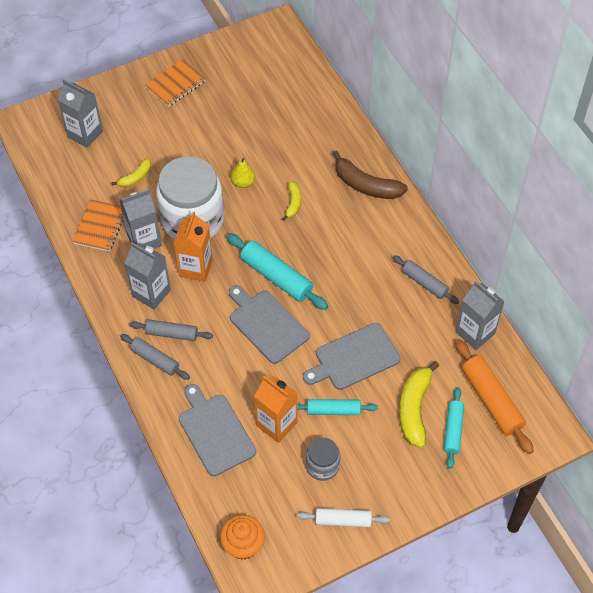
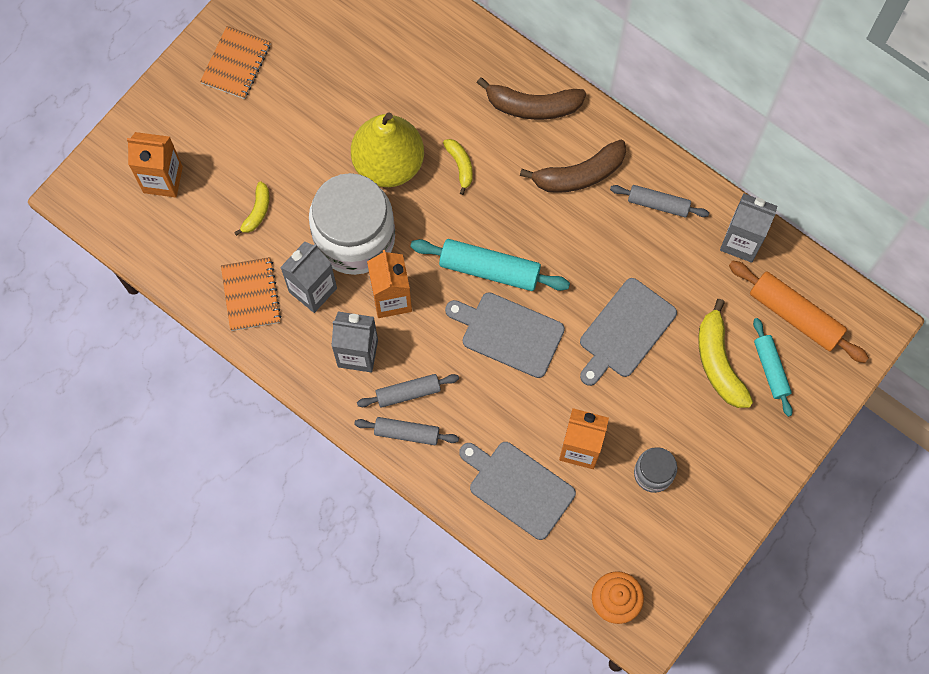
camera: 25 degrees left, 15 degrees up
(85, 134) = (163, 179): grey carton -> orange carton
(243, 182) = (388, 163): yellow pear -> yellow pear, size x2.30
(333, 410) = (633, 404): turquoise rolling pin -> none
(343, 520) = (705, 525): white rolling pin -> none
(376, 241) = (579, 174): none -> brown banana

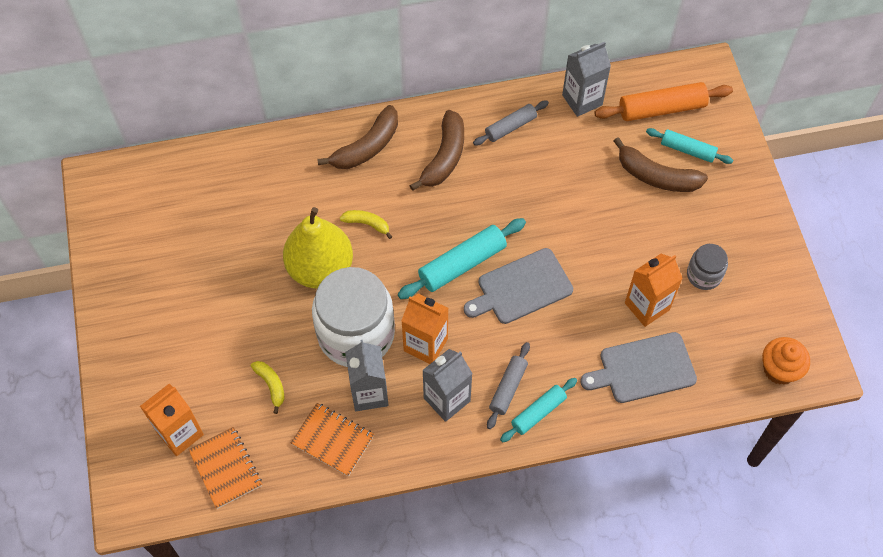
camera: 50 degrees left, 10 degrees down
(236, 63) = (140, 311): orange notebook -> orange notebook (225, 468)
(406, 433) = (538, 412): grey rolling pin -> turquoise rolling pin
(625, 331) = (584, 215): grey cutting board -> none
(718, 362) = (656, 176): yellow banana -> brown banana

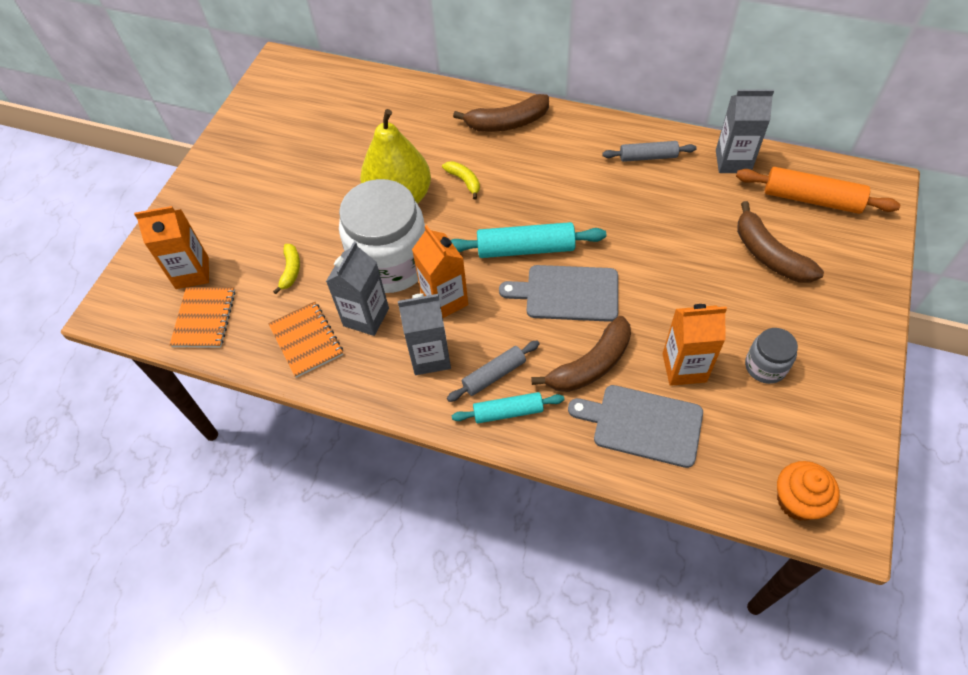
camera: 35 degrees right, 5 degrees down
(444, 157) = (570, 157): brown banana -> brown banana (590, 365)
(687, 150) = (817, 245): turquoise rolling pin -> none

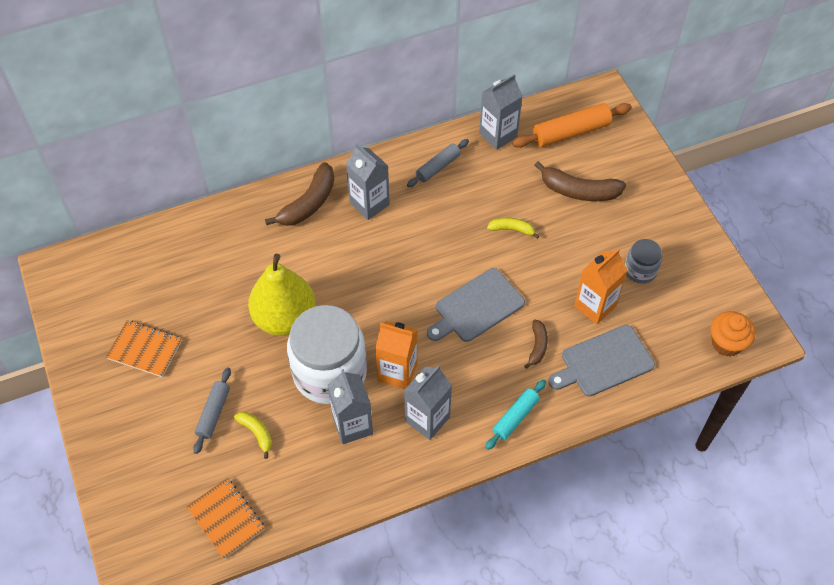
camera: 45 degrees left, 0 degrees up
(192, 273) = (175, 493): orange carton -> none
(306, 340) = (325, 475): orange notebook -> orange notebook (145, 349)
(464, 181) = (321, 272): yellow banana -> yellow banana (512, 229)
(494, 375) = (482, 399): grey rolling pin -> grey rolling pin (214, 413)
(525, 249) = (417, 294): turquoise rolling pin -> none
(557, 152) = (369, 204): none -> grey carton
(590, 365) = (537, 346): brown banana -> brown banana, size x0.55

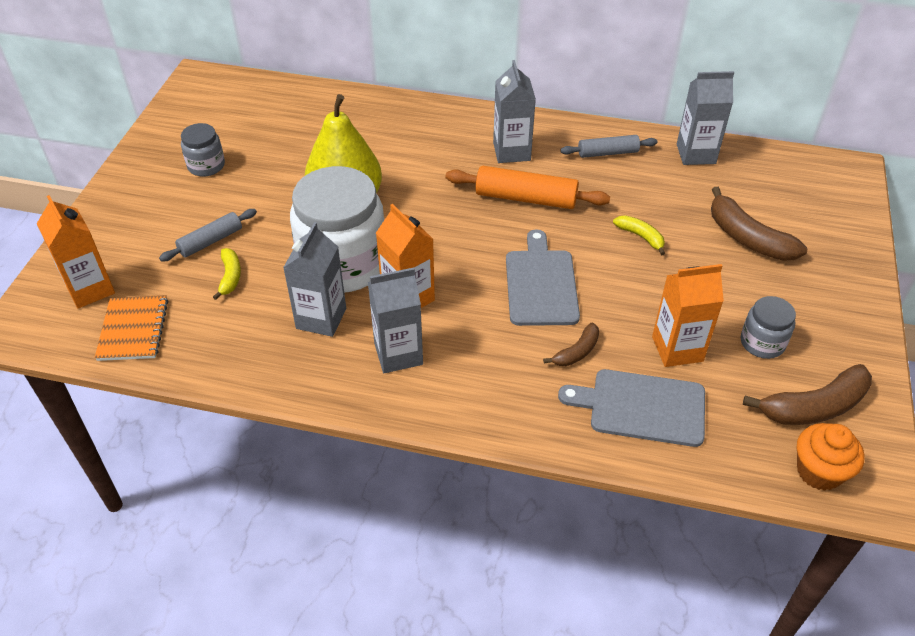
camera: 35 degrees right, 10 degrees down
(145, 349) = (206, 166): orange notebook -> grey jar
(160, 509) = (90, 289): none -> orange carton
(308, 203) = (454, 126): brown banana -> brown banana (814, 407)
(476, 307) = (541, 284): grey cutting board -> grey cutting board turned 90 degrees clockwise
(515, 417) = (492, 404): turquoise rolling pin -> none
(570, 132) = (781, 185): orange rolling pin -> orange rolling pin (525, 198)

